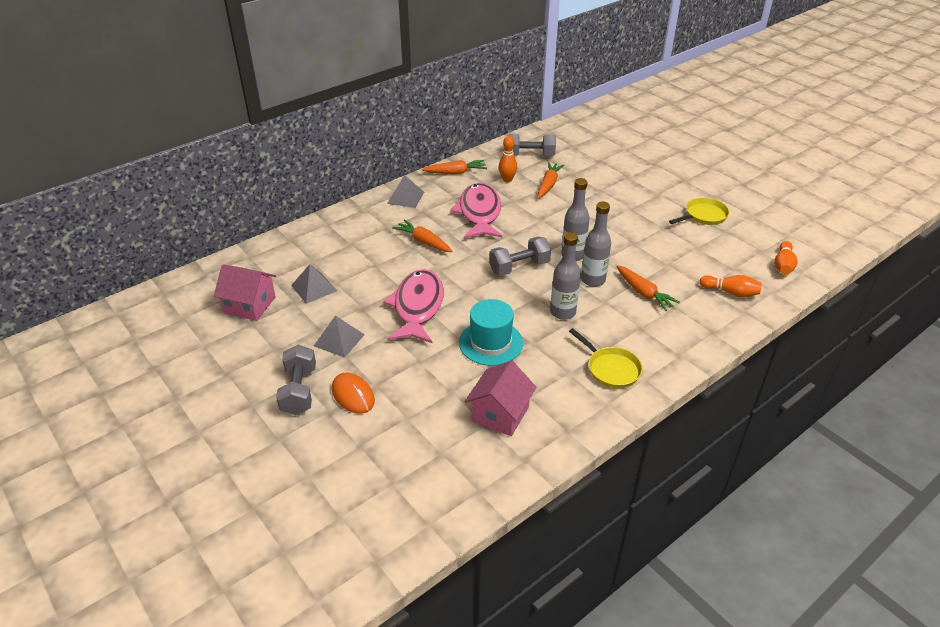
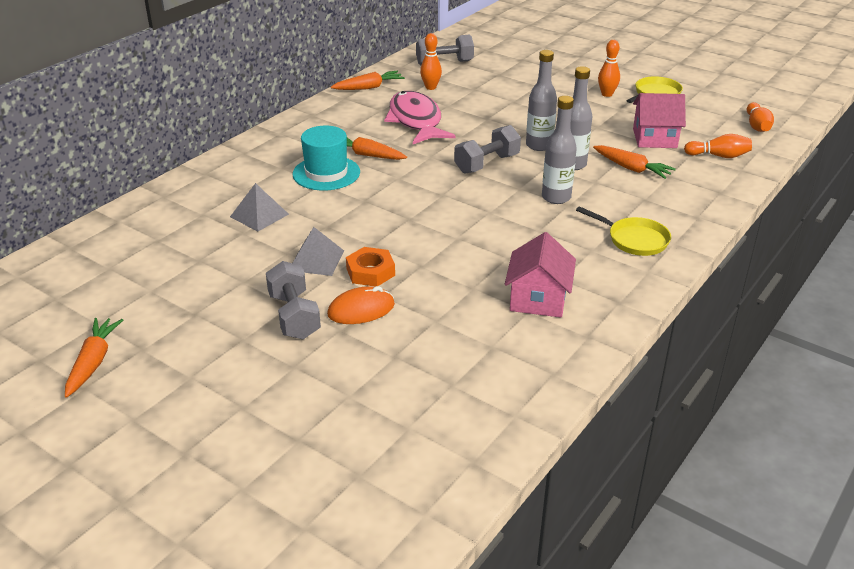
camera: 15 degrees left, 5 degrees down
(250, 305) = (188, 243): pink house -> pink house (654, 138)
(353, 395) = (361, 309): orange mouse -> orange mouse turned 60 degrees counterclockwise
(376, 360) = (370, 272): none -> orange nut
(405, 197) = (323, 117): grey pyramid -> none
(417, 307) = (392, 216): pink fish -> none
(491, 343) = (493, 236): turquoise hat -> turquoise hat (326, 173)
(548, 184) = (478, 86): orange carrot -> orange carrot (93, 362)
(658, 209) = (607, 94): none -> orange bowling pin

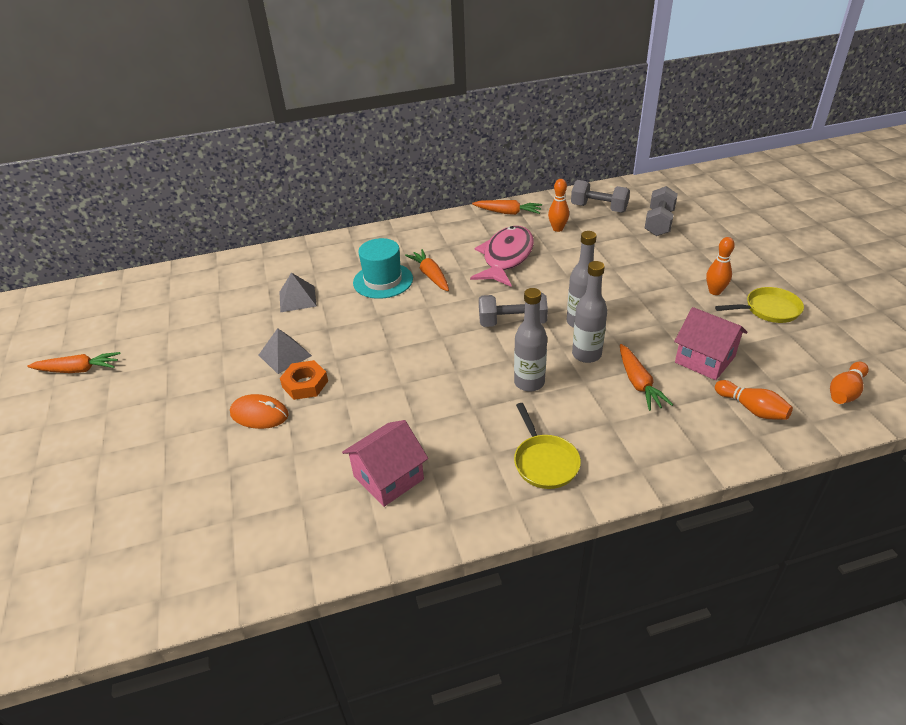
camera: 40 degrees right, 5 degrees up
(93, 362) = (78, 370): orange carrot -> orange carrot turned 45 degrees clockwise
(294, 316) = (215, 396): grey dumbbell -> grey dumbbell (659, 223)

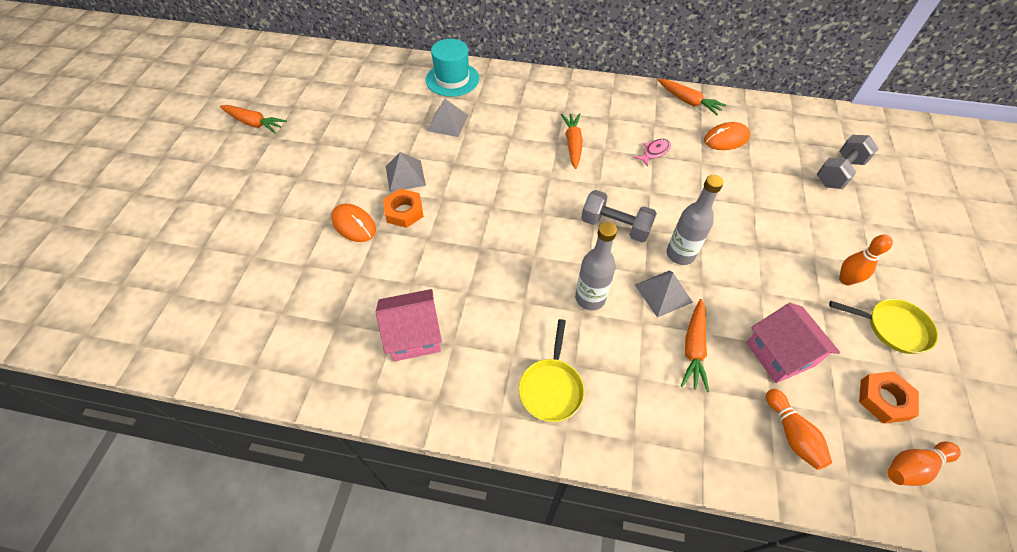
camera: 25 degrees right, 15 degrees up
(383, 281) = (528, 133): turquoise hat -> turquoise hat (452, 79)
(506, 257) = (654, 152): pink fish -> pink fish, size x0.42
(557, 229) = (726, 139): orange bowling pin -> orange mouse
(586, 354) = (663, 293): grey bottle -> grey pyramid
(598, 208) = (784, 130): grey dumbbell -> none
(796, 358) = (884, 399): none -> orange nut

